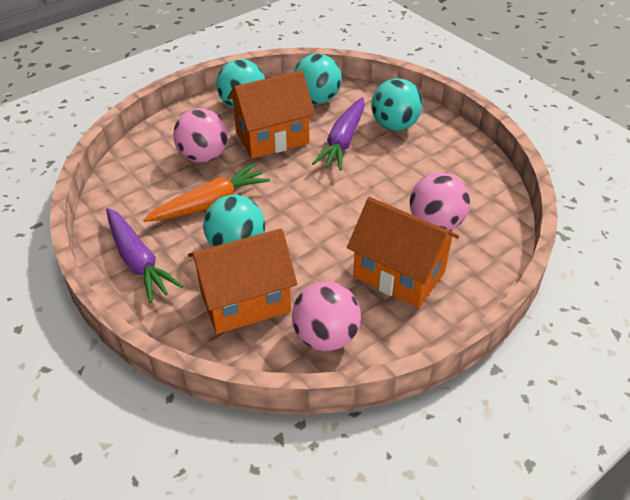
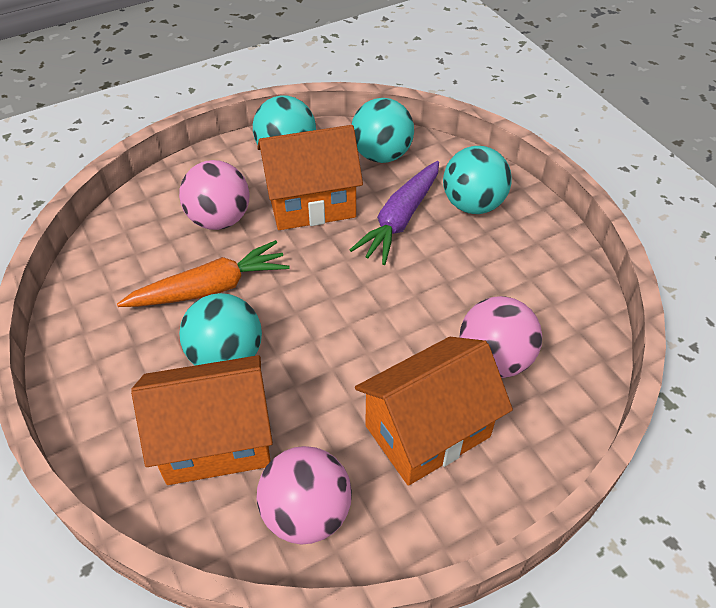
camera: 10 degrees right, 5 degrees up
(138, 261) = (99, 359): purple carrot -> none
(399, 274) = (427, 431): orange house -> orange house turned 75 degrees counterclockwise

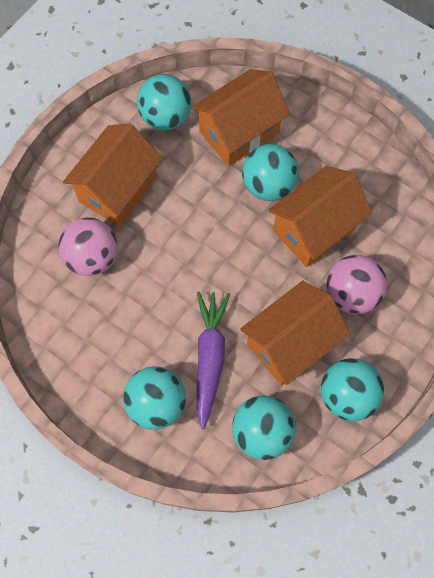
camera: 155 degrees right, 20 degrees up
(210, 288) = (314, 229): orange carrot -> orange house
(306, 513) = (166, 117): pink ball -> turquoise ball

